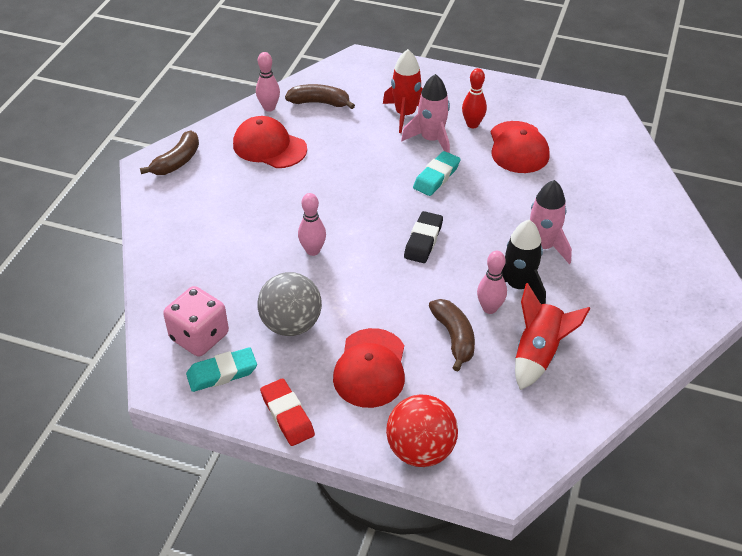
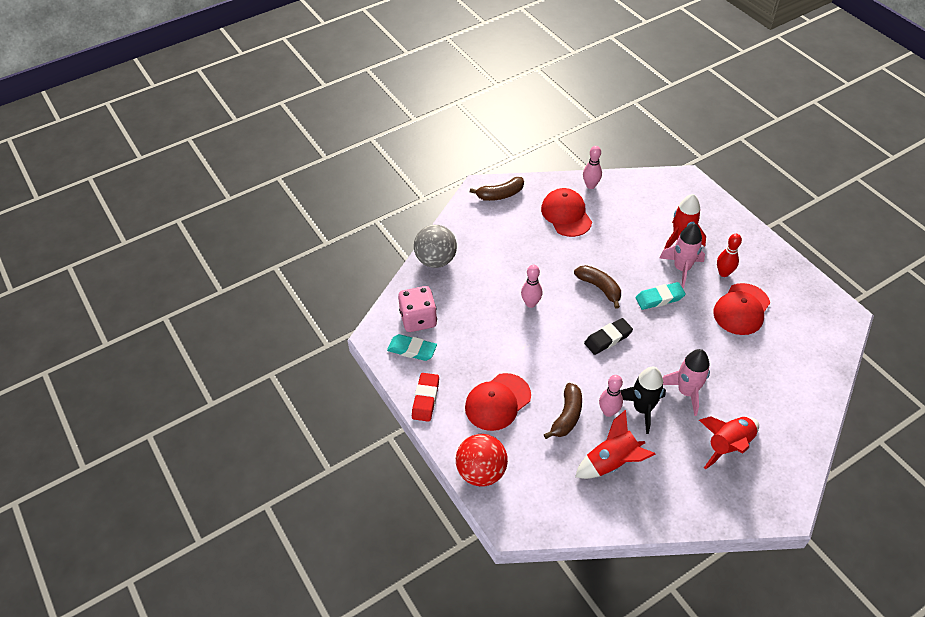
camera: 40 degrees right, 5 degrees up
(291, 324) = (476, 344): grey ball -> grey ball (436, 260)
(319, 103) = (628, 199): brown banana -> brown banana (599, 288)
(622, 271) = (728, 445): none -> red rocket

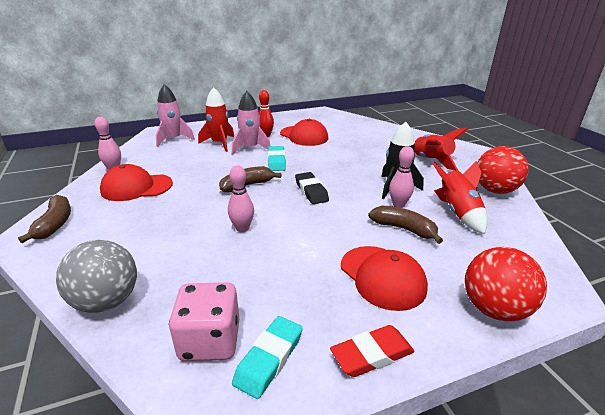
camera: 80 degrees left, 20 degrees down
(425, 399) = (372, 354): red eraser -> red eraser turned 45 degrees counterclockwise
(675, 504) = (495, 190): none -> red ball
(686, 392) = (379, 167): pink rocket -> pink rocket (174, 139)

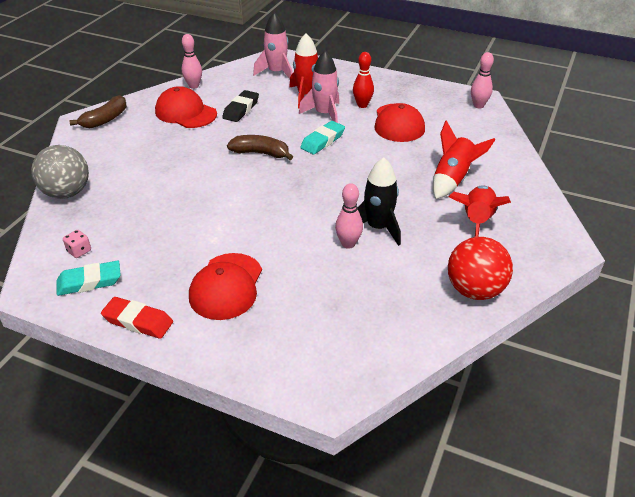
camera: 45 degrees right, 10 degrees up
(210, 341) = (79, 251): pink dice -> pink dice, size x0.46
(242, 228) = (200, 190): pink bowling pin -> pink bowling pin (478, 105)
(311, 191) = (300, 187): black eraser -> black eraser (241, 109)
(403, 229) = (310, 265): brown banana -> none
(458, 213) = (386, 284): red rocket -> red rocket (452, 179)
(494, 309) = (256, 360): red ball -> none

